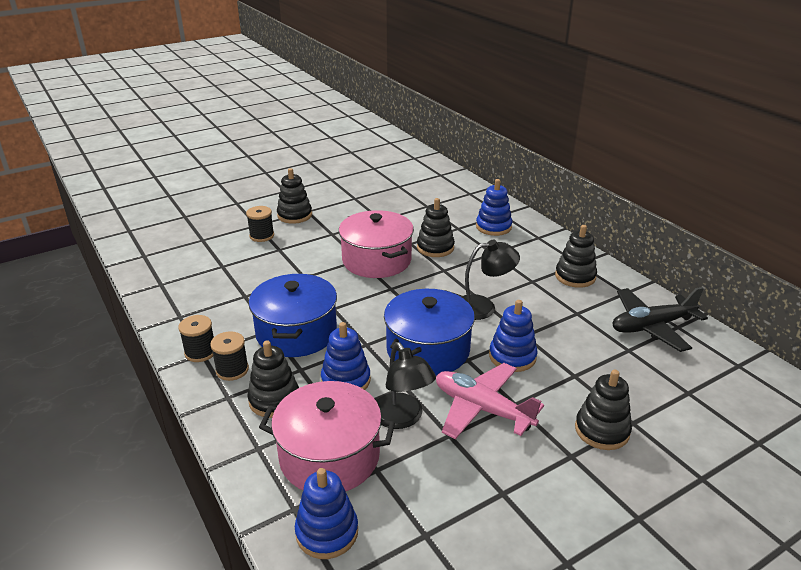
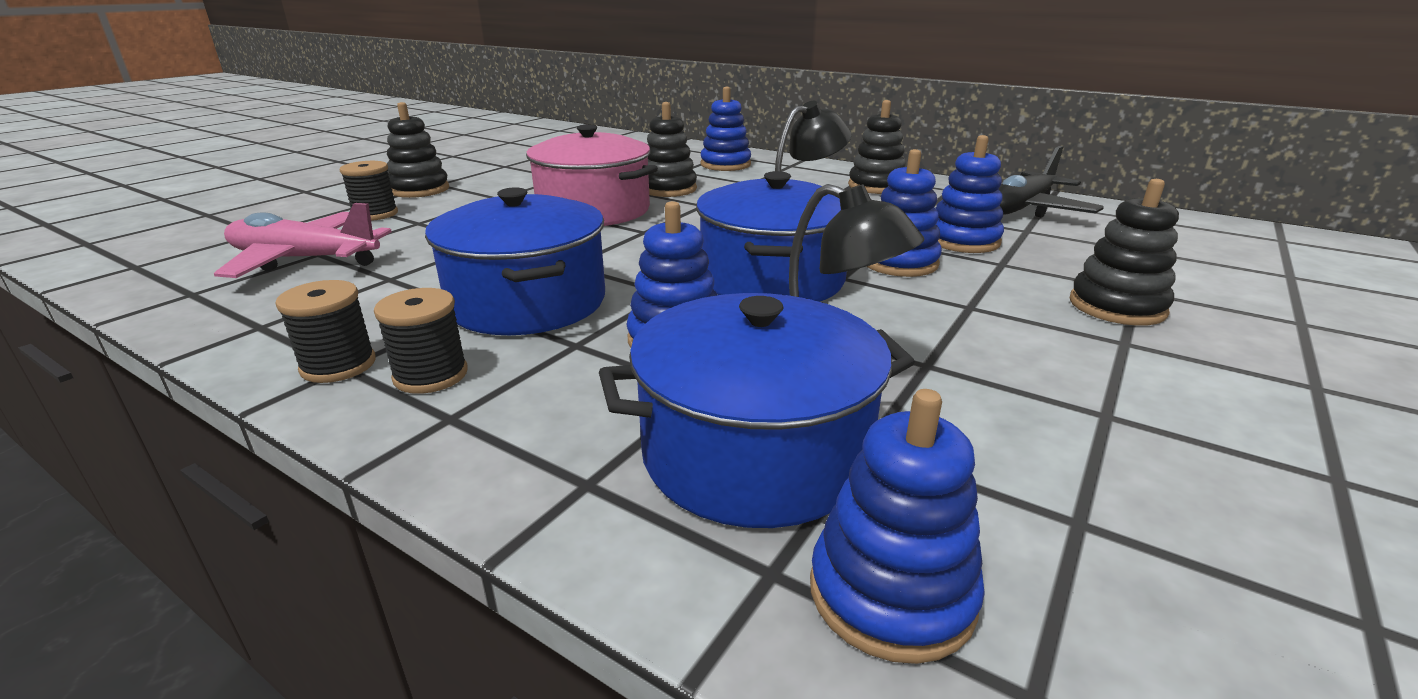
camera: 25 degrees left, 5 degrees down
(274, 400) = (559, 397): black stacking toy -> none
(329, 456) = (755, 452): pink pot -> blue pot
(482, 409) = (933, 322): pink plane -> pink plane (304, 259)
(573, 348) = (963, 241): none -> blue stacking toy

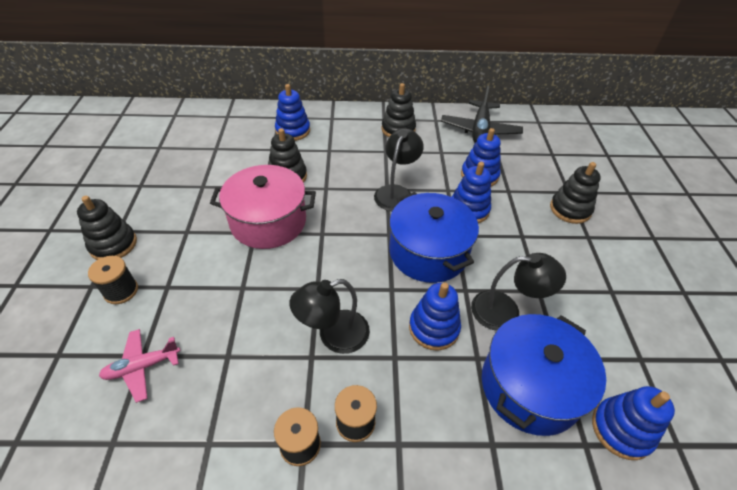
camera: 35 degrees left, 20 degrees up
(304, 259) = (142, 367): pink plane -> pink plane, size x0.62
(527, 302) = (334, 336): blue pot -> black lamp

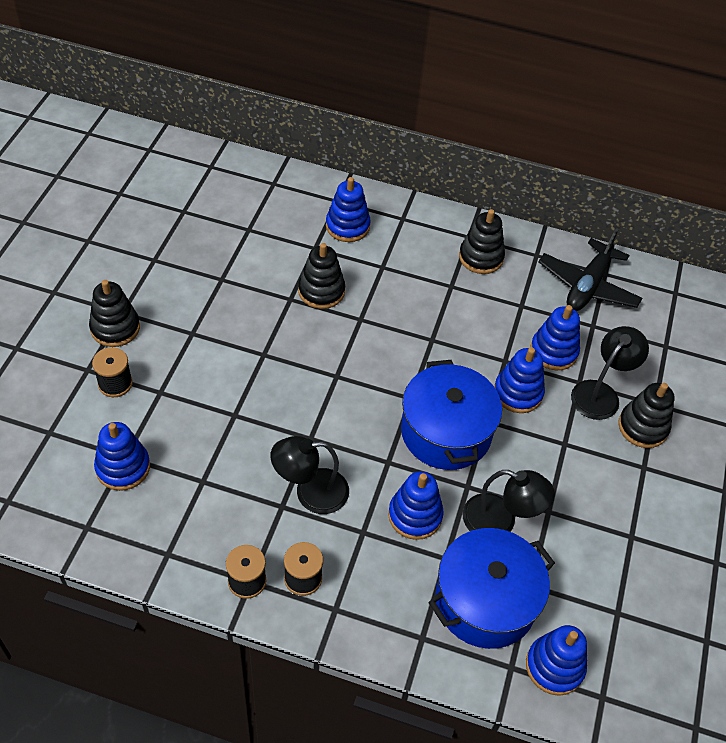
camera: 15 degrees right, 5 degrees up
(142, 367) = (123, 467): pink plane -> blue stacking toy
(268, 222) = (282, 345): pink pot -> none
(396, 192) = (441, 347): black lamp -> black lamp (600, 393)

